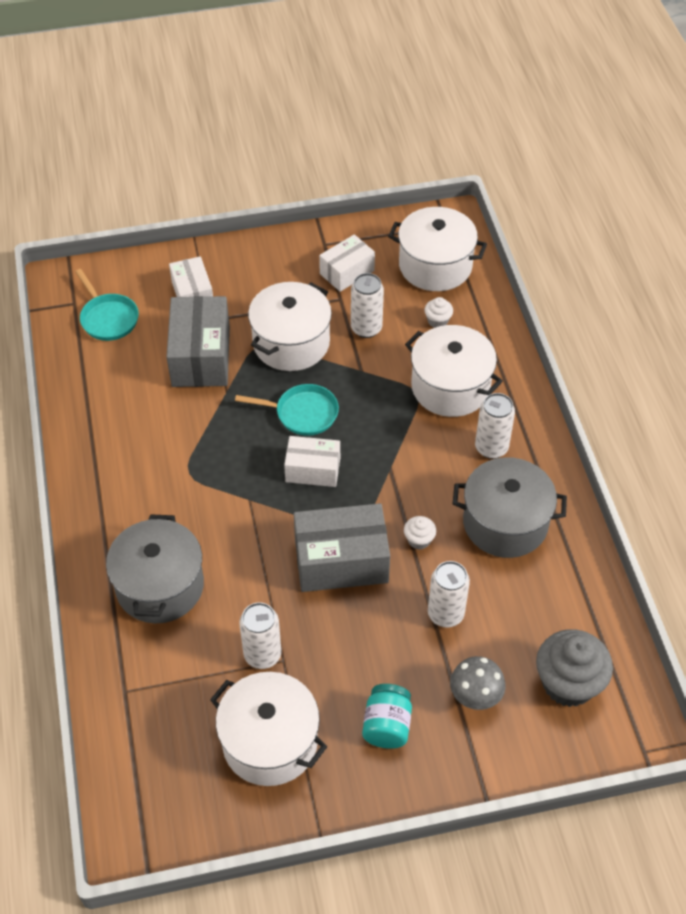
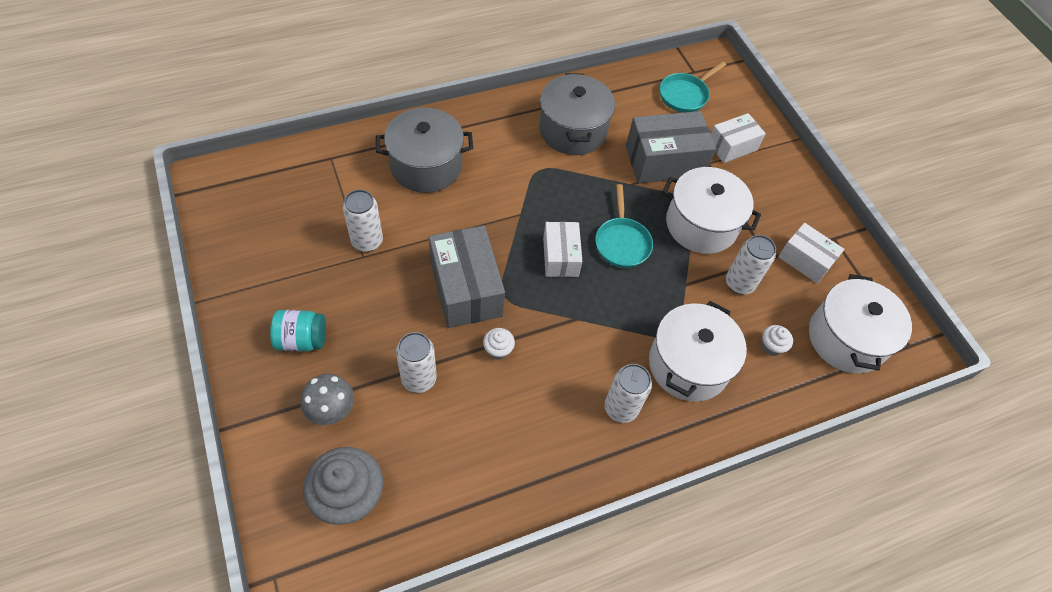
camera: 75 degrees right, 5 degrees up
(270, 742) = (287, 256): white pot -> none
(505, 523) = (530, 427): grey pot -> grey pot (572, 130)

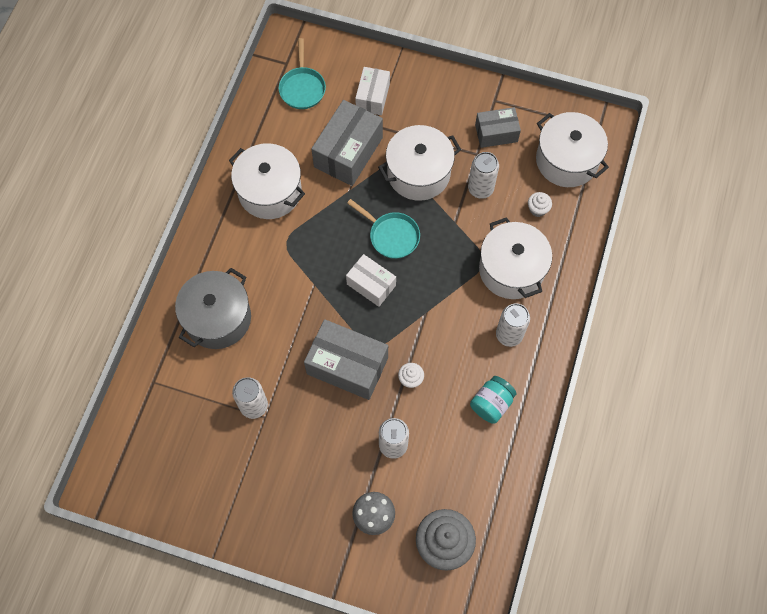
camera: 45 degrees left, 10 degrees up
(302, 340) = (303, 503): turquoise jar -> turquoise jar (491, 404)
(572, 130) = (270, 191): grey pot -> white pot
(805, 260) = (496, 133): white box -> grey box

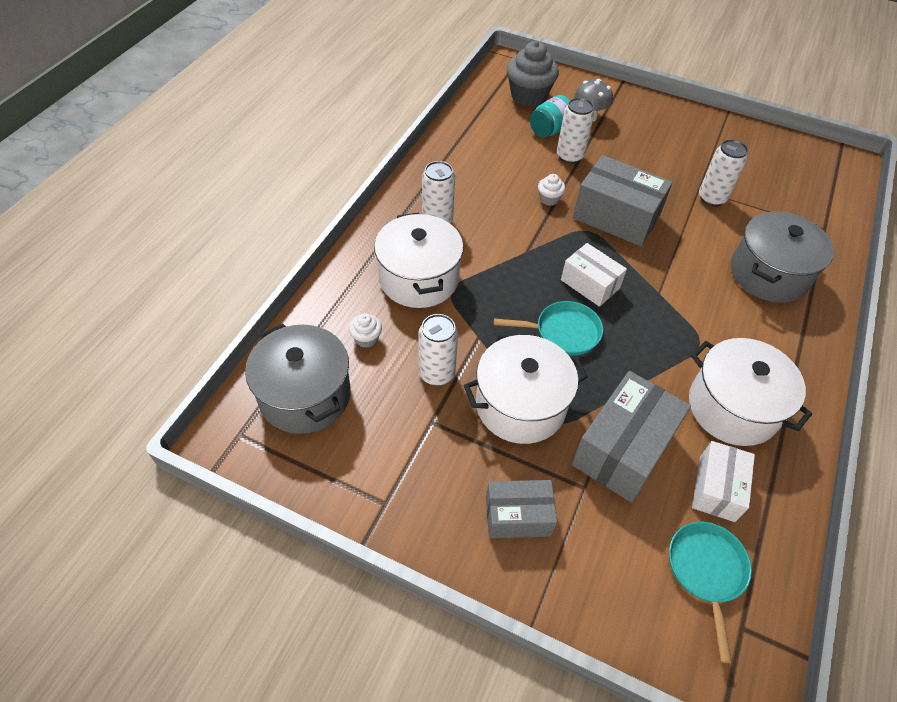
camera: 175 degrees left, 15 degrees down
(372, 97) = (585, 537): white box -> white box (716, 488)
(391, 236) = (563, 332): turquoise pan -> turquoise pan turned 135 degrees clockwise
(491, 404) = (468, 172): turquoise jar -> turquoise jar (549, 130)
(496, 133) = (396, 448): grey box -> grey box (518, 516)
(566, 160) = (305, 395): white pot -> grey pot

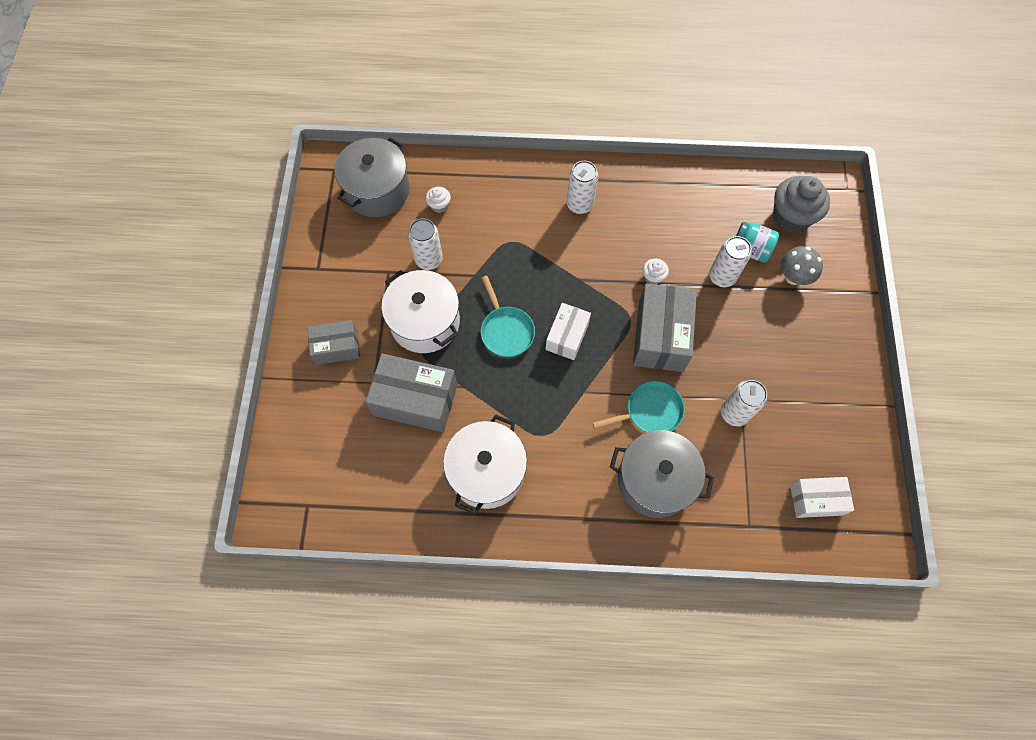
camera: 70 degrees right, 15 degrees up
(419, 278) = (511, 215): white pot -> none
(518, 516) = (337, 347): grey box -> grey box turned 75 degrees counterclockwise
(706, 571) = (339, 475): turquoise pan -> turquoise pan (650, 411)
(716, 488) = (407, 471): white box -> white box (816, 500)

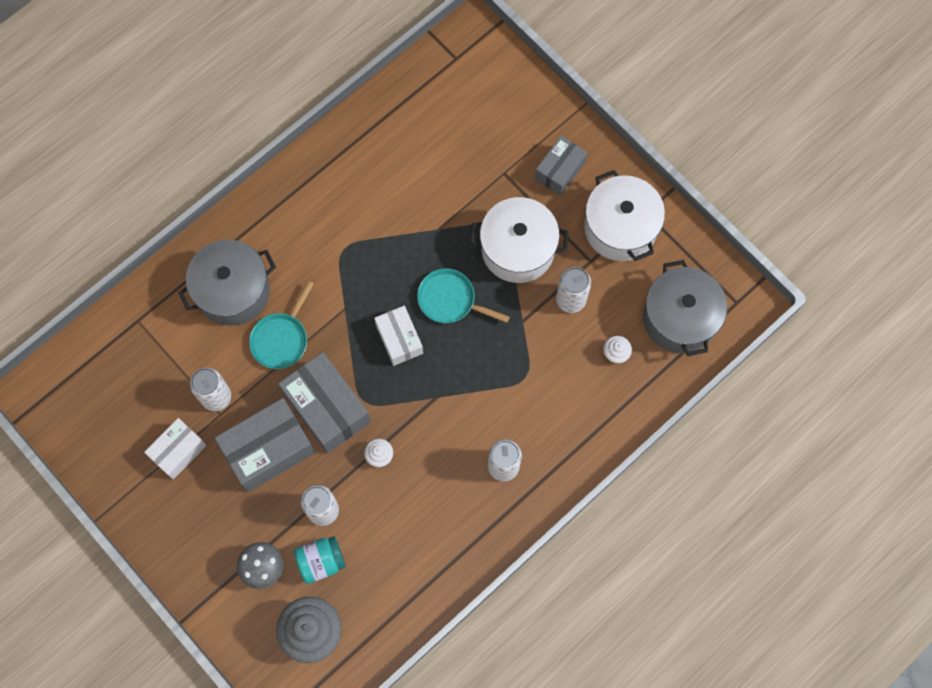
camera: 135 degrees right, 5 degrees up
(415, 400) = (460, 188): grey box -> grey box (268, 450)
(487, 471) = (358, 188): white pot -> white pot (620, 227)
(816, 500) = (102, 384): white box -> white box (178, 451)

